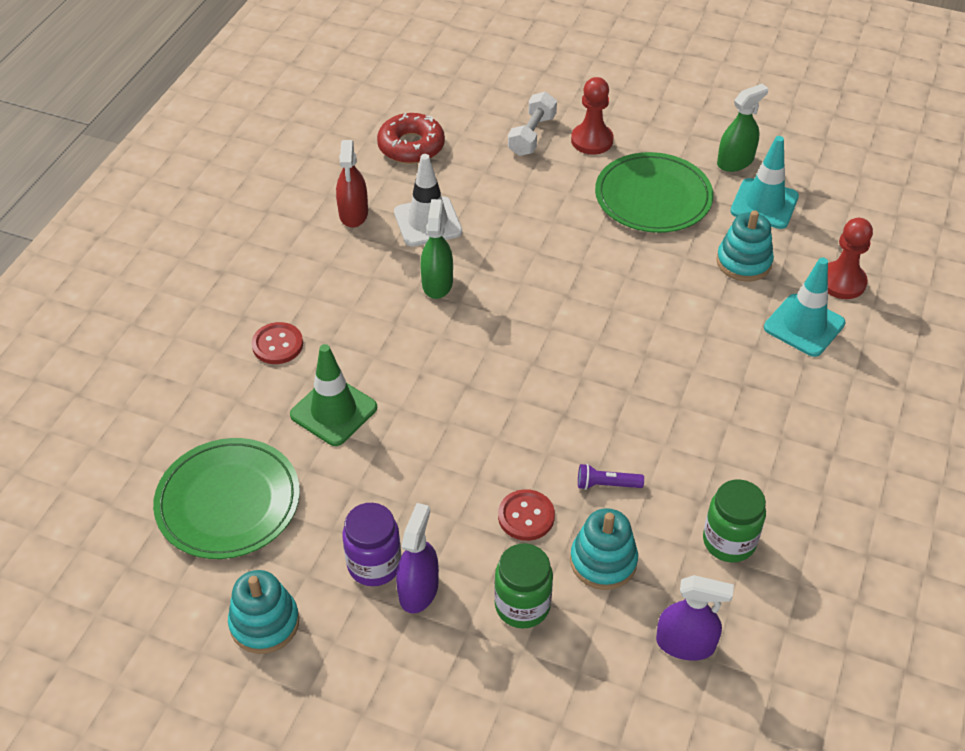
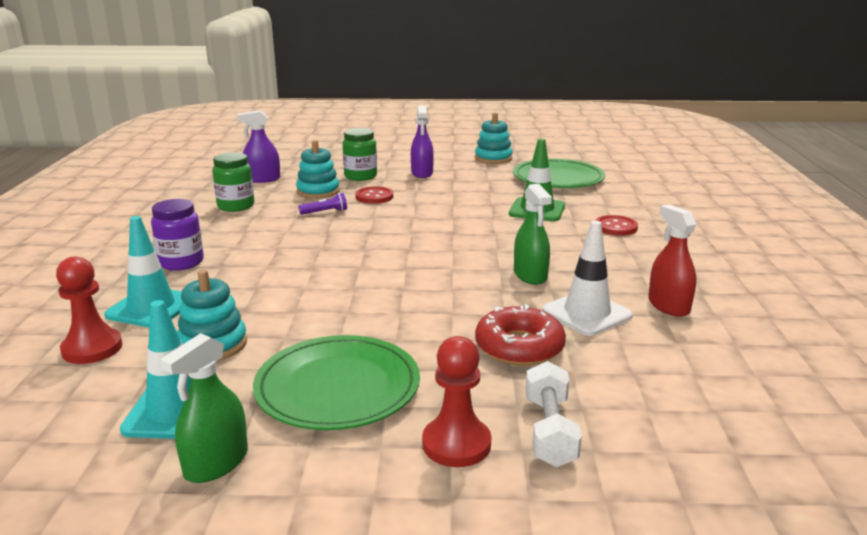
camera: 160 degrees right, 25 degrees down
(374, 565) = (453, 175): purple jar -> purple jar (181, 262)
(411, 146) = (693, 380): red donut -> red donut (519, 347)

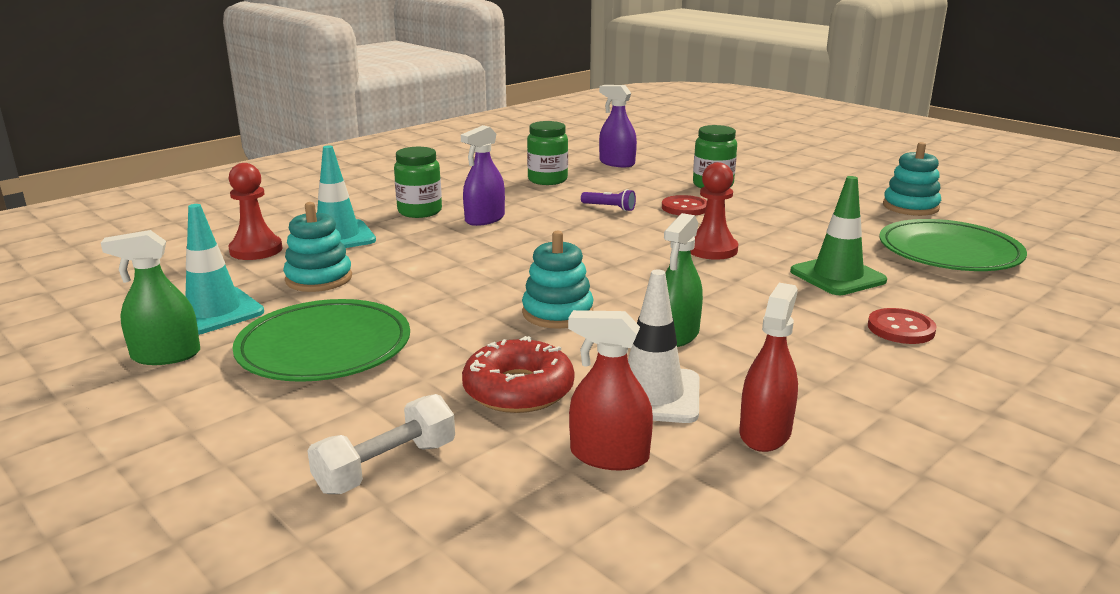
camera: 45 degrees right, 0 degrees up
(181, 262) = (420, 211): purple jar -> green jar
(318, 191) = (642, 187): turquoise stacking toy -> turquoise stacking toy (557, 313)
(422, 173) = (786, 199): purple spray bottle -> purple spray bottle (485, 219)
(456, 444) = (305, 432): red pawn -> red pawn (712, 249)
(635, 355) = (609, 456): none -> red spray bottle

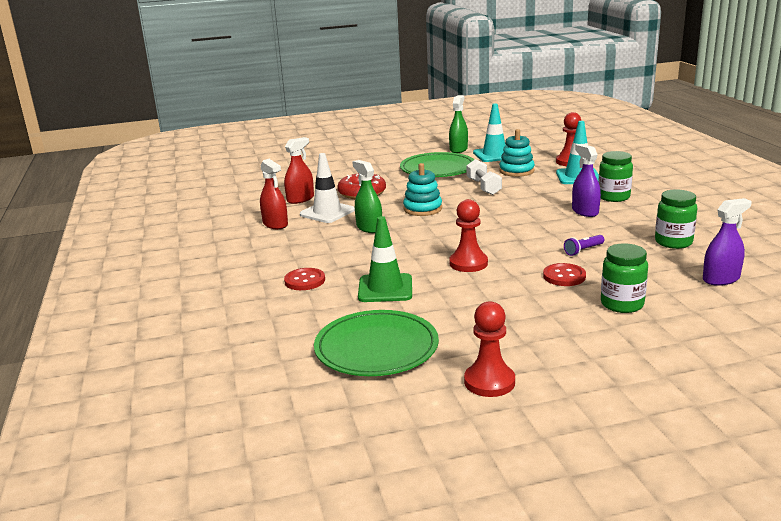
camera: 120 degrees right, 0 degrees up
(386, 467) = (339, 172): white dumbbell -> white dumbbell (483, 187)
(910, 207) = (489, 382): turquoise stacking toy -> red pawn

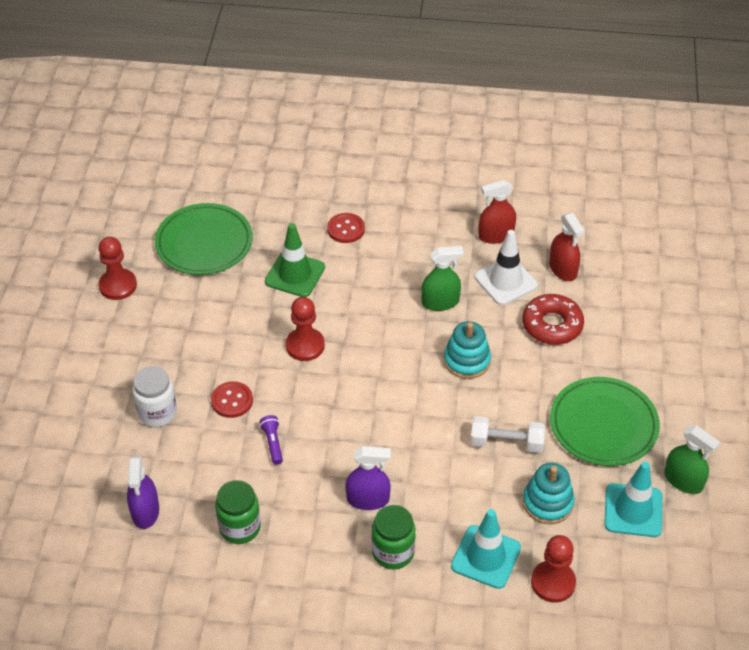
camera: 110 degrees right, 25 degrees up
(622, 304) = (157, 413): green jar -> white jar

